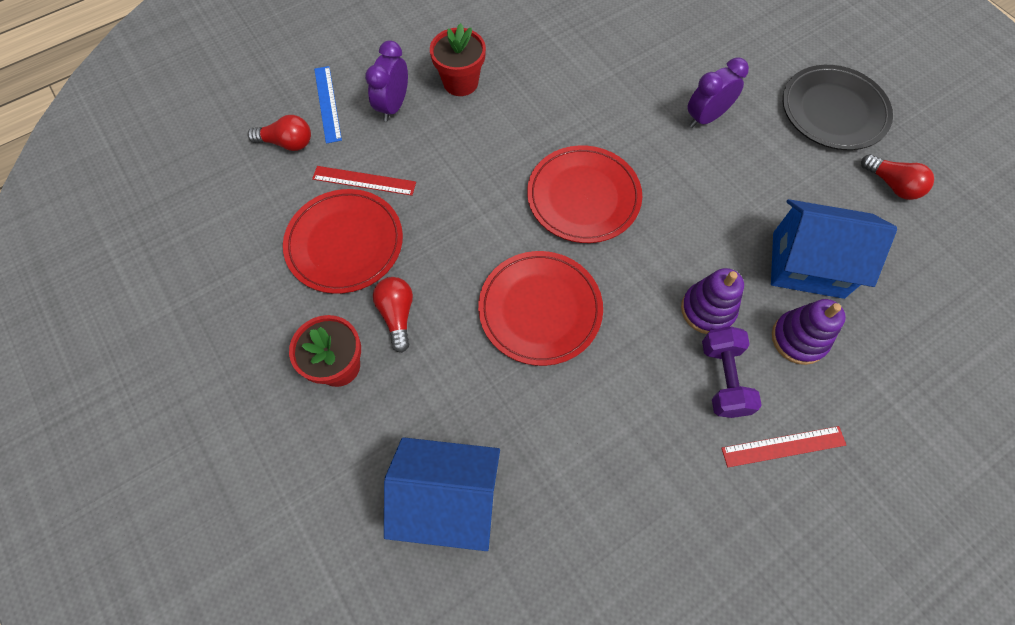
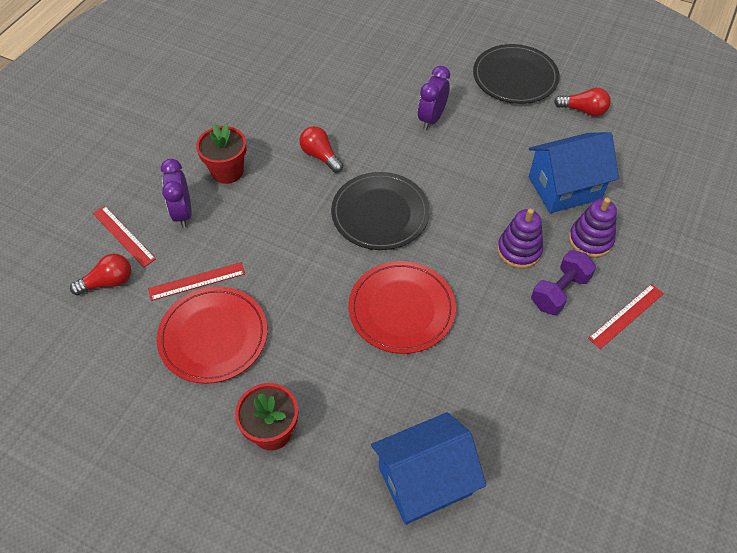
camera: 30 degrees left, 10 degrees down
(327, 104) = (123, 236): blue ruler -> red ruler
(397, 315) = (294, 369): red light bulb -> red light bulb (320, 156)
(583, 197) = (380, 214): red plate -> black plate
(723, 379) = (559, 291): purple dumbbell -> purple dumbbell turned 75 degrees clockwise

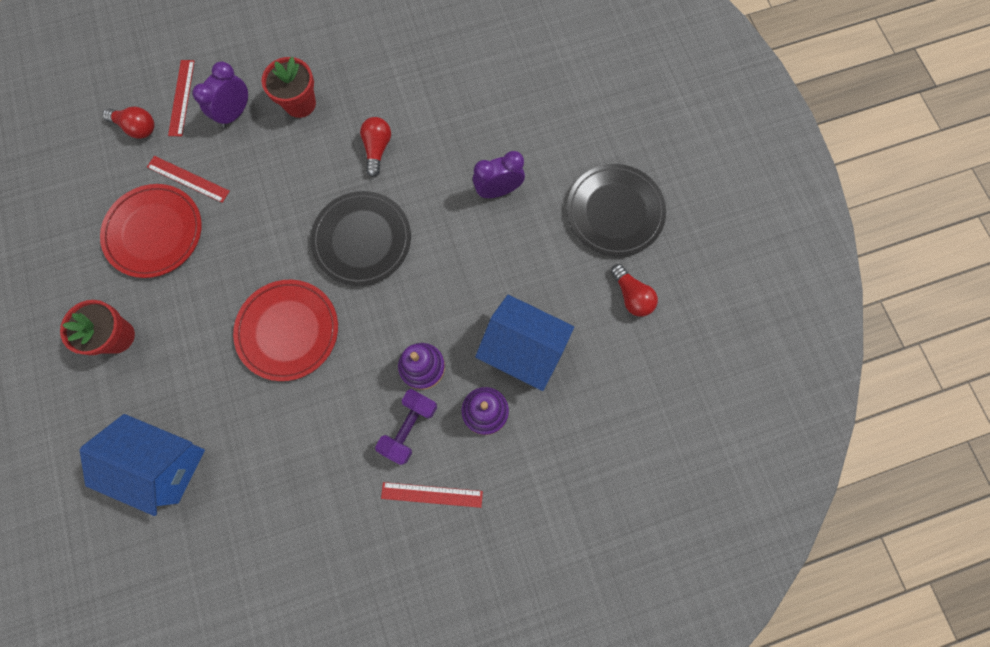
camera: 45 degrees right, 20 degrees up
(559, 291) = (409, 427): purple dumbbell -> purple dumbbell turned 60 degrees counterclockwise

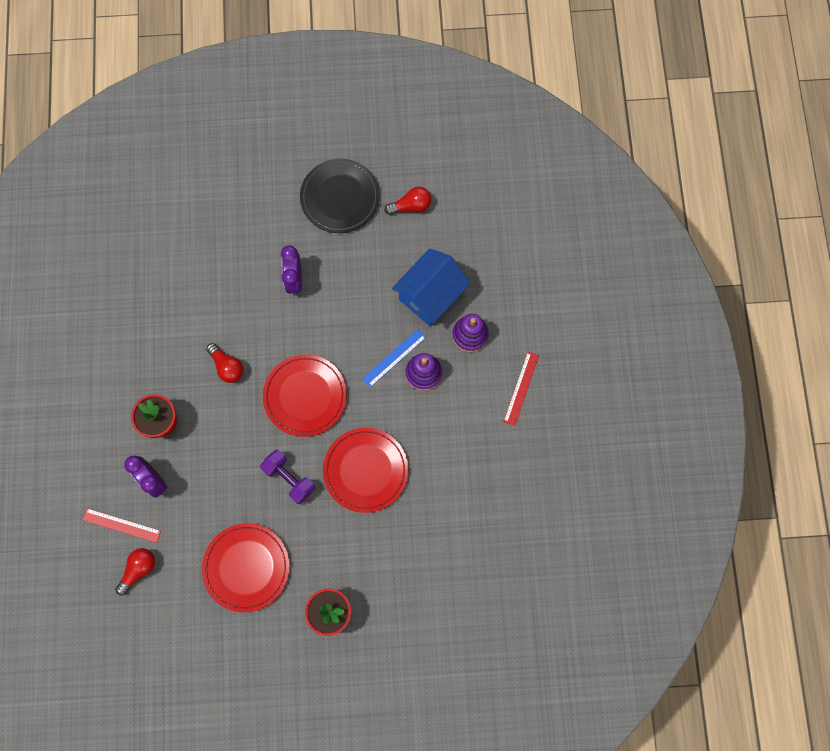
camera: 75 degrees left, 0 degrees up
(163, 464) = (447, 587): blue house -> none
(188, 179) = (204, 531): red ruler -> none
(362, 240) = (305, 396): black plate -> red plate
(377, 149) = (227, 366): red light bulb -> red light bulb turned 150 degrees counterclockwise
(409, 427) = (467, 393): purple dumbbell -> purple dumbbell (289, 478)
(433, 327) = (394, 357): none -> blue ruler

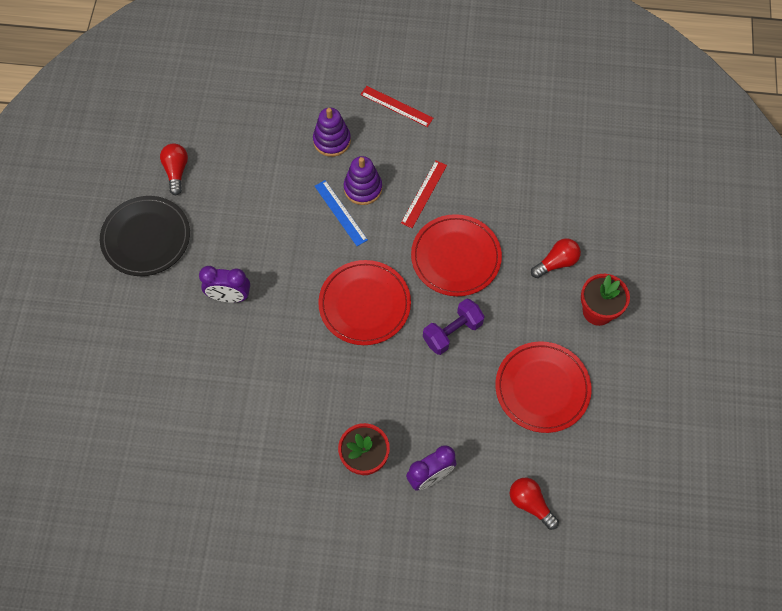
camera: 80 degrees left, 10 degrees down
(121, 525) = (477, 518): red ruler -> red ruler (424, 194)
(227, 366) = (314, 380): red light bulb -> red light bulb (556, 263)
(430, 295) = (281, 169): blue house -> none

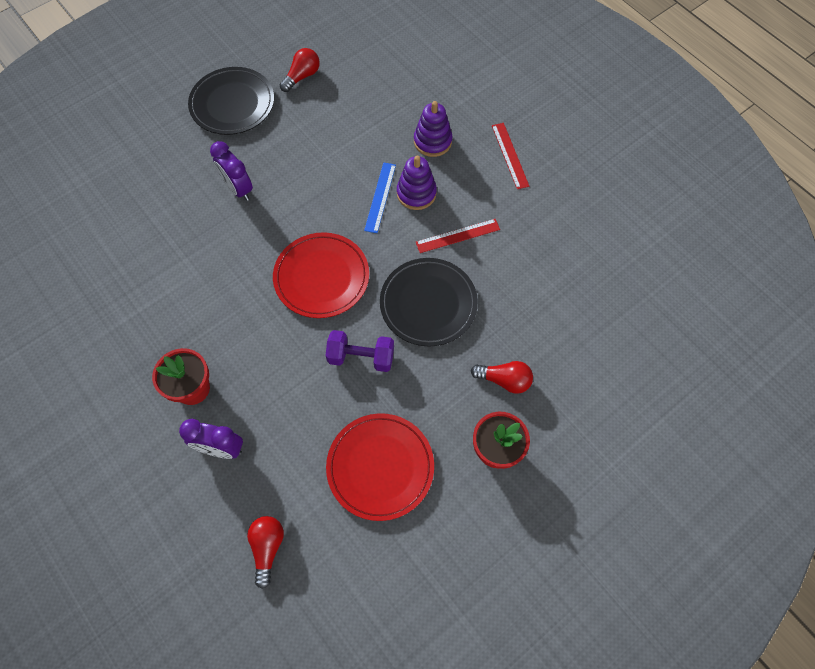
camera: 45 degrees right, 0 degrees up
(456, 257) = (428, 304): red plate -> black plate

